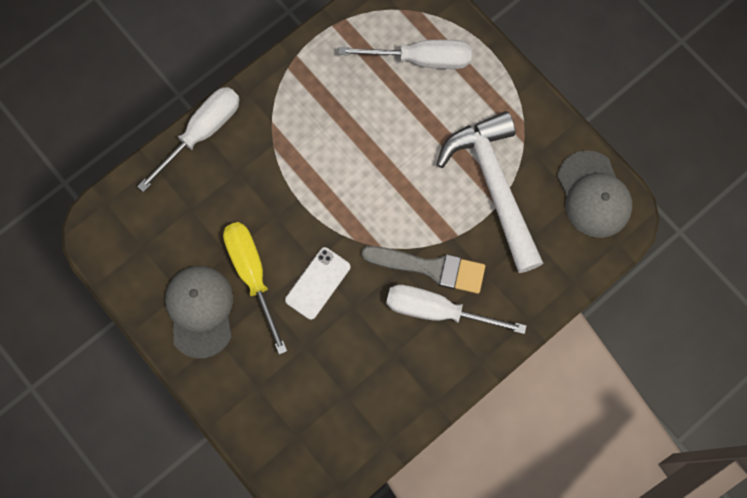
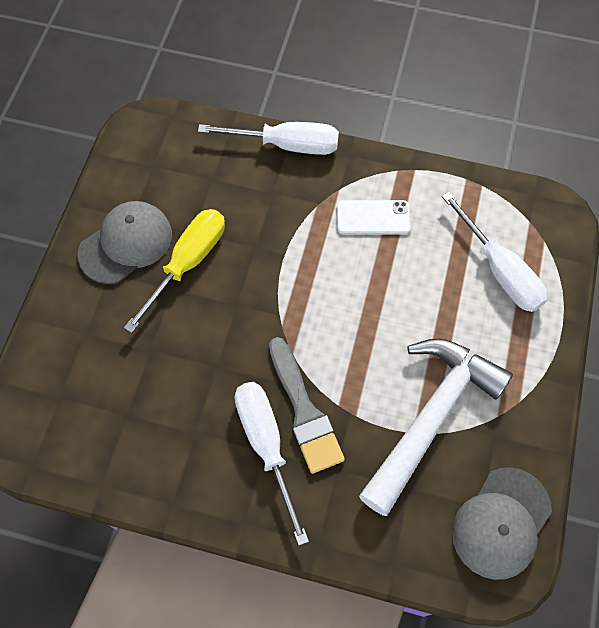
camera: 55 degrees right, 10 degrees down
(318, 283) = (218, 321): white phone -> white phone (373, 218)

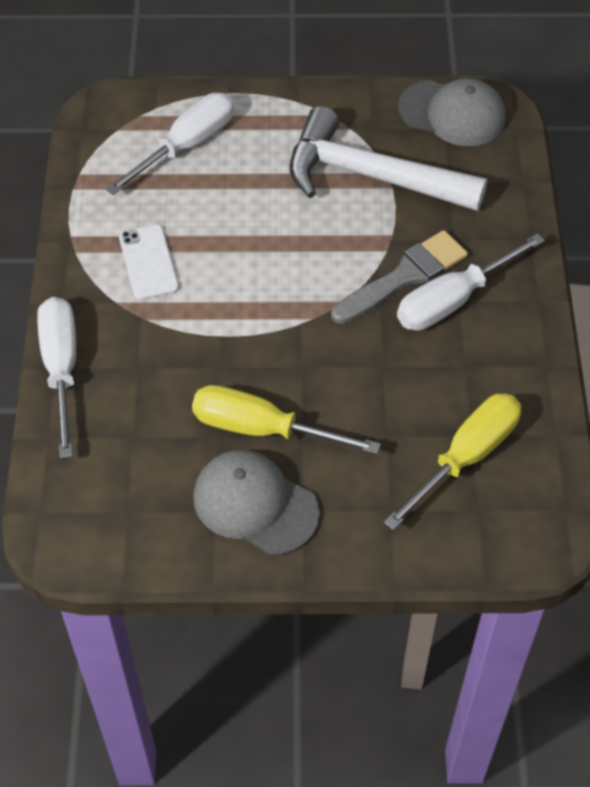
camera: 105 degrees left, 10 degrees down
(108, 404) = (466, 456): none -> yellow screwdriver

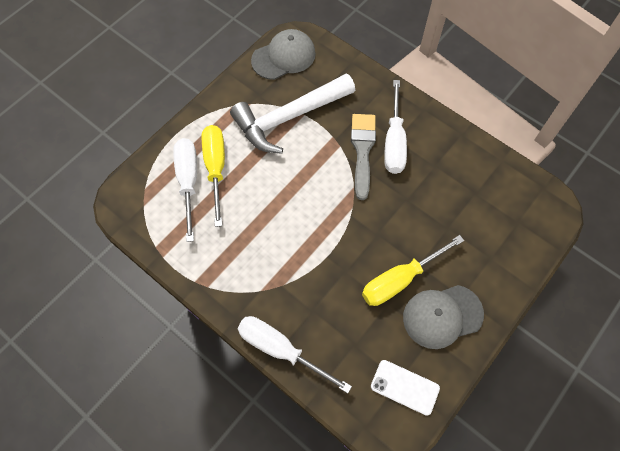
camera: 50 degrees left, 10 degrees up
(148, 262) = (249, 256): white phone -> white phone (404, 387)
(466, 456) = (486, 204): yellow screwdriver -> yellow screwdriver (216, 168)

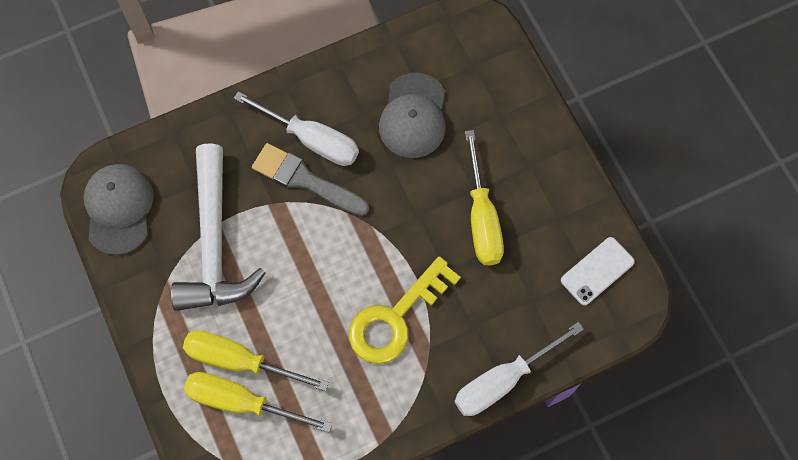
camera: 65 degrees left, 5 degrees up
(188, 182) = (241, 402): white screwdriver -> yellow screwdriver
(292, 252) = (395, 318): none -> yellow key
(442, 316) = (540, 196): grey cap -> grey cap (413, 116)

